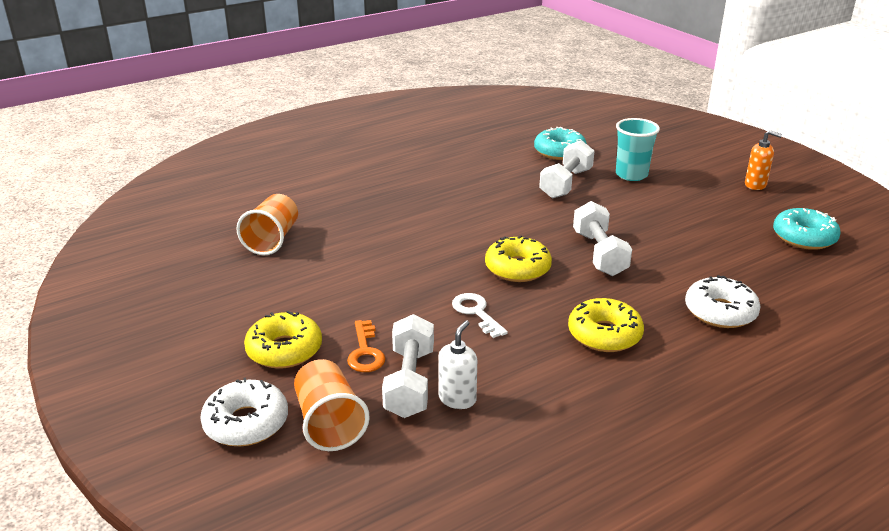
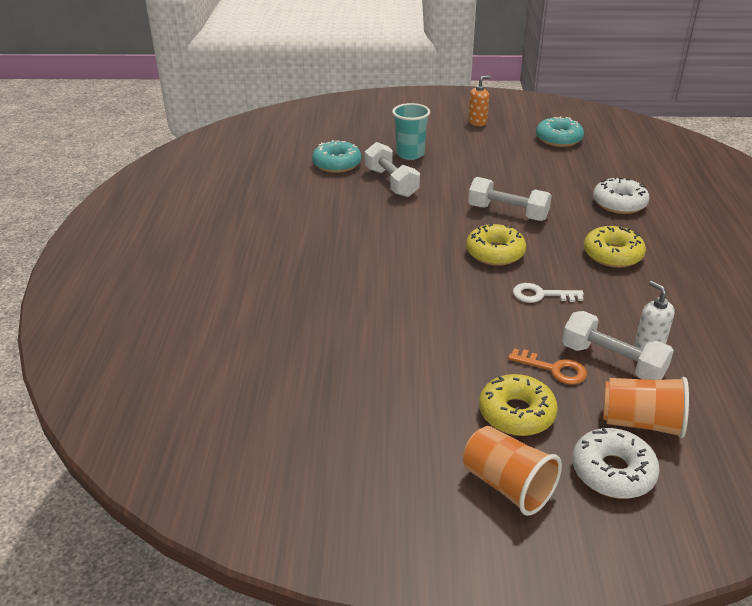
camera: 55 degrees left, 5 degrees up
(272, 240) = (314, 359): orange cup -> orange cup (507, 485)

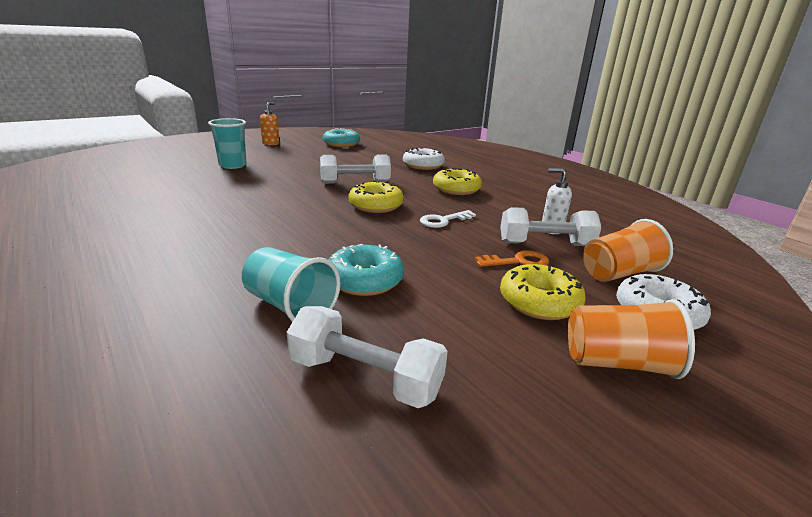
camera: 40 degrees left, 10 degrees down
(328, 336) = (290, 306): none -> turquoise cup
(337, 164) = (164, 181): turquoise donut -> turquoise donut (364, 280)
(391, 182) = (234, 183): white dumbbell -> white dumbbell (365, 377)

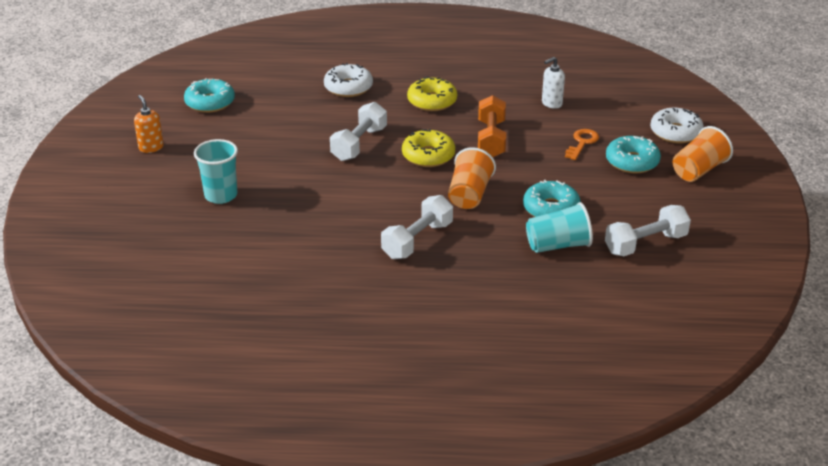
camera: 50 degrees left, 10 degrees up
(443, 221) = (491, 139): white key -> orange dumbbell
(539, 302) = (632, 162): yellow donut -> turquoise donut
(545, 244) = (570, 119): white dumbbell -> white dumbbell (417, 240)
(618, 273) = (629, 117): orange cup -> orange cup (469, 195)

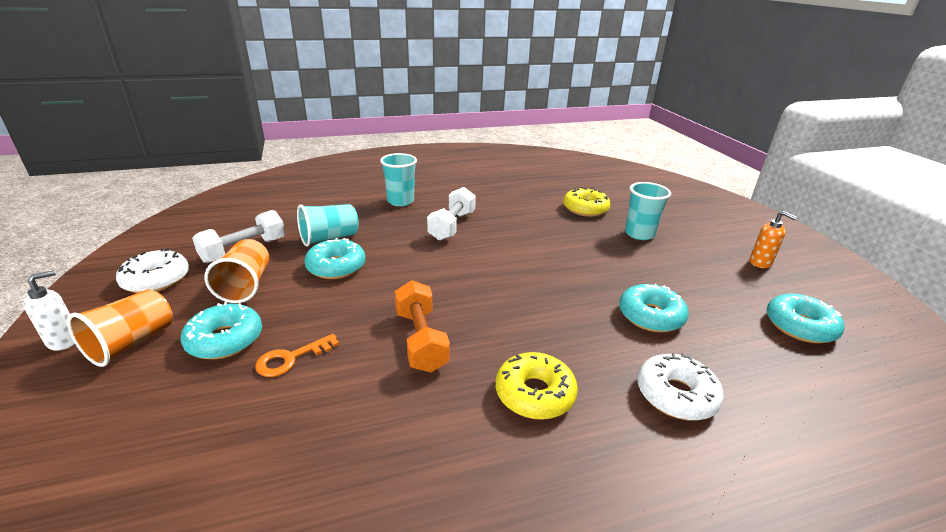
camera: 160 degrees right, 5 degrees down
(309, 126) = (650, 316): none -> turquoise donut
(359, 144) = (573, 302): white dumbbell -> none
(428, 156) = (487, 302): yellow donut -> yellow donut (585, 209)
(464, 294) = (400, 201): none -> turquoise cup
(469, 195) = (423, 267): orange cup -> orange cup (246, 285)
(551, 103) = (337, 436): white soap dispenser -> white soap dispenser (64, 341)
(582, 143) = (291, 358): orange key -> orange key turned 45 degrees clockwise
(675, 132) = (125, 411): white donut -> white donut (156, 280)

